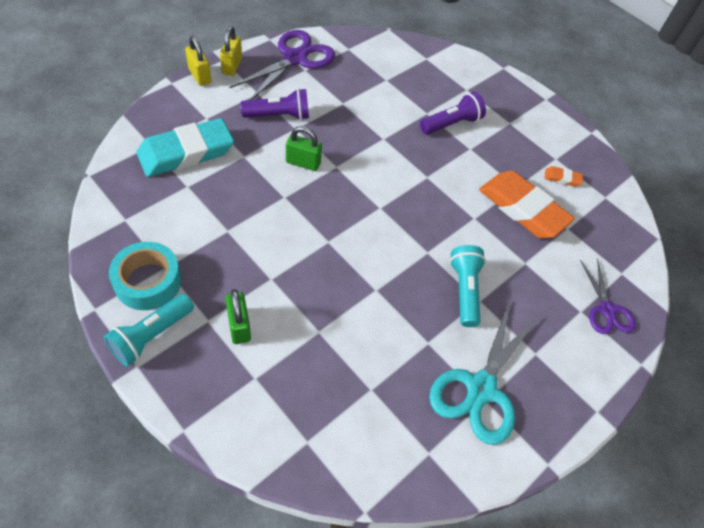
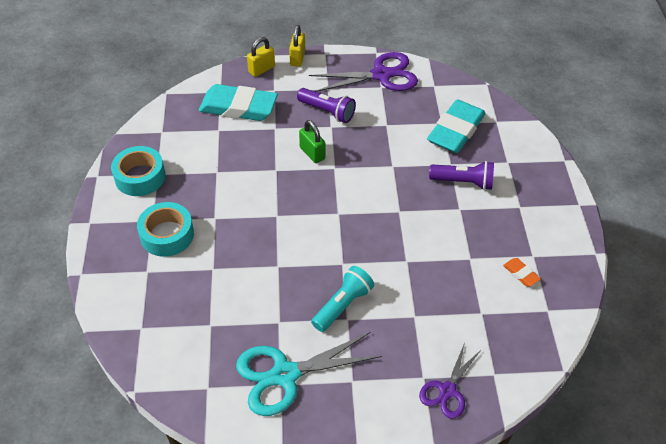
camera: 45 degrees right, 5 degrees down
(151, 335) = (113, 209): turquoise flashlight -> none
(232, 66) = (327, 61): yellow padlock -> yellow padlock (261, 69)
(239, 326) = (167, 235): green padlock -> turquoise tape
(404, 81) = (456, 131): none -> turquoise eraser
(522, 209) = (456, 277): orange eraser -> none

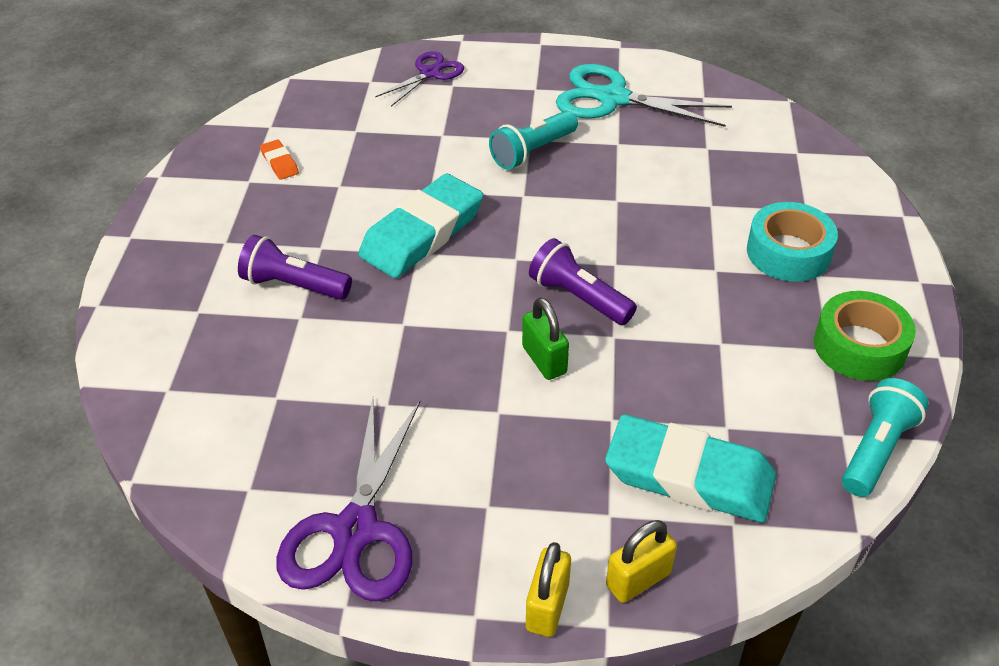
camera: 170 degrees left, 5 degrees down
(140, 177) = (859, 346): turquoise tape -> green tape
(147, 126) = (876, 450): none -> turquoise flashlight
(285, 375) = (613, 98): turquoise scissors -> turquoise scissors turned 150 degrees counterclockwise
(327, 112) = (500, 445): purple flashlight -> purple flashlight (579, 297)
(381, 75) = (356, 530): purple scissors -> purple scissors turned 75 degrees counterclockwise
(456, 131) = (257, 378): turquoise eraser -> turquoise eraser (422, 233)

